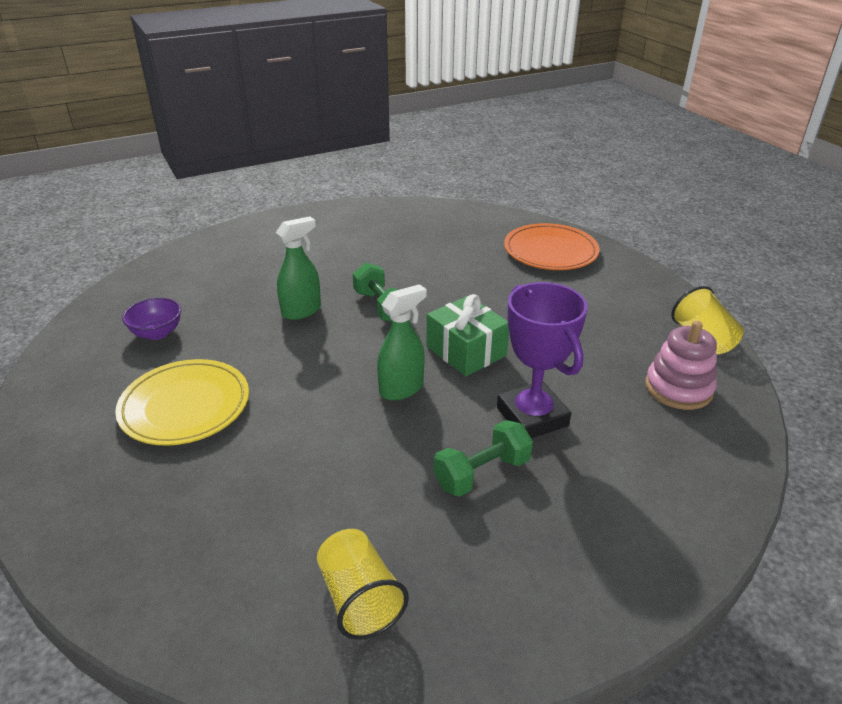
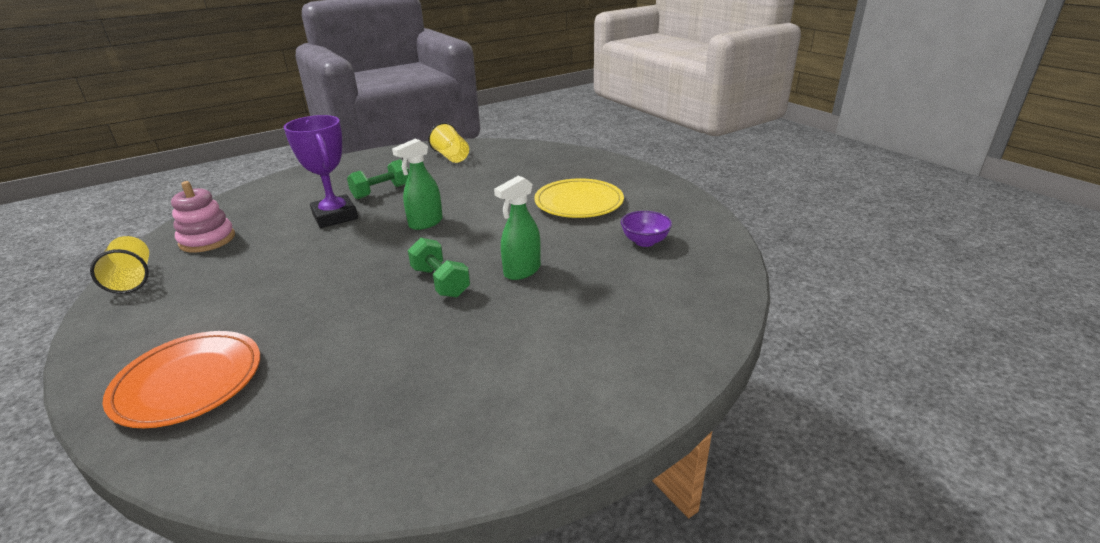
camera: 175 degrees right, 5 degrees down
(466, 351) = (366, 250): green gift -> none

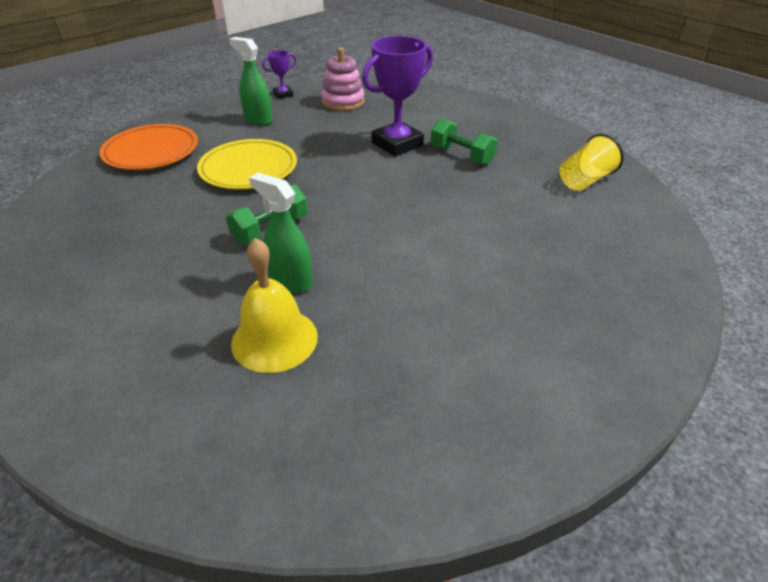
camera: 80 degrees right, 10 degrees up
(132, 279) = (283, 94): yellow cup -> purple trophy
(425, 223) = (393, 197): green spray bottle -> green spray bottle (258, 120)
(579, 203) = (484, 312): yellow plate -> yellow plate (248, 169)
(590, 277) = (274, 339): none -> yellow bell
(645, 241) = (373, 393): purple bowl -> none

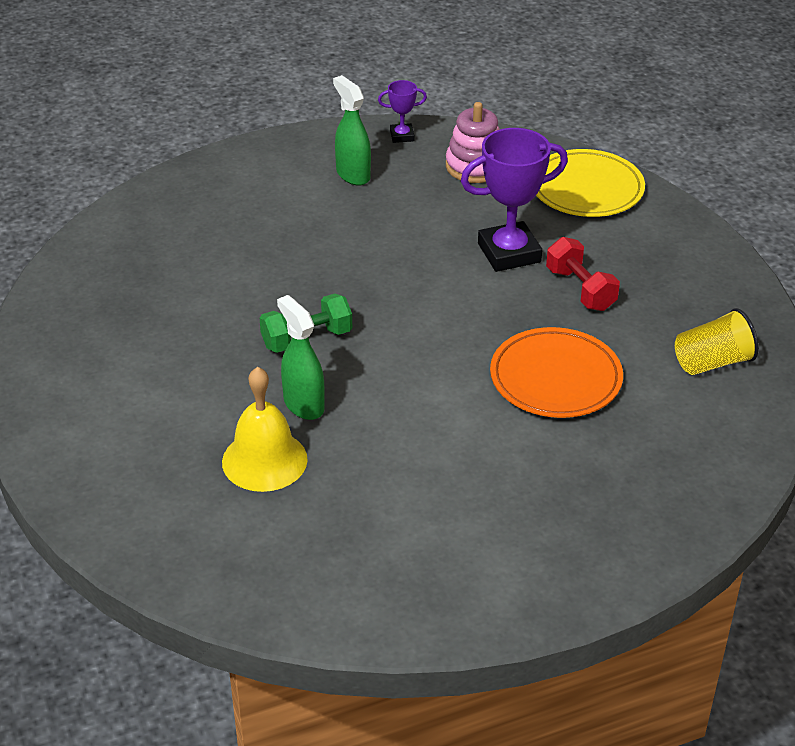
camera: 20 degrees right, 0 degrees up
(151, 152) = (210, 199): orange plate -> orange plate (555, 378)
(248, 169) = (313, 250): yellow plate -> yellow plate (586, 189)
(461, 155) = (580, 289): green dumbbell -> red dumbbell

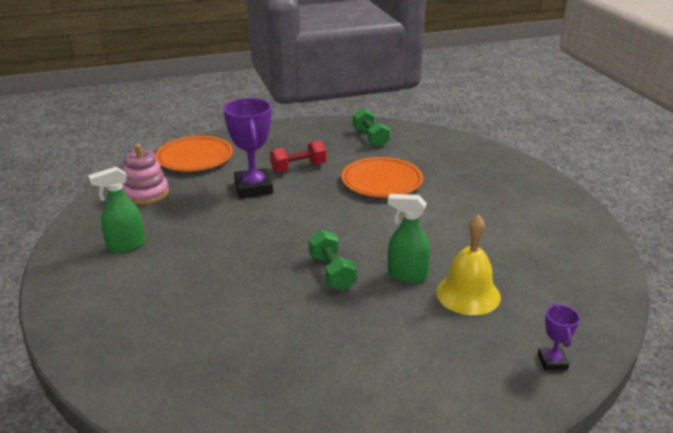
camera: 85 degrees left, 10 degrees down
(303, 404) = (407, 275): green spray bottle -> green spray bottle turned 45 degrees clockwise
(402, 136) = (86, 221): purple trophy -> purple trophy (552, 361)
(586, 189) = (195, 158): yellow plate -> orange plate
(712, 362) = (370, 138): yellow cup -> green dumbbell

